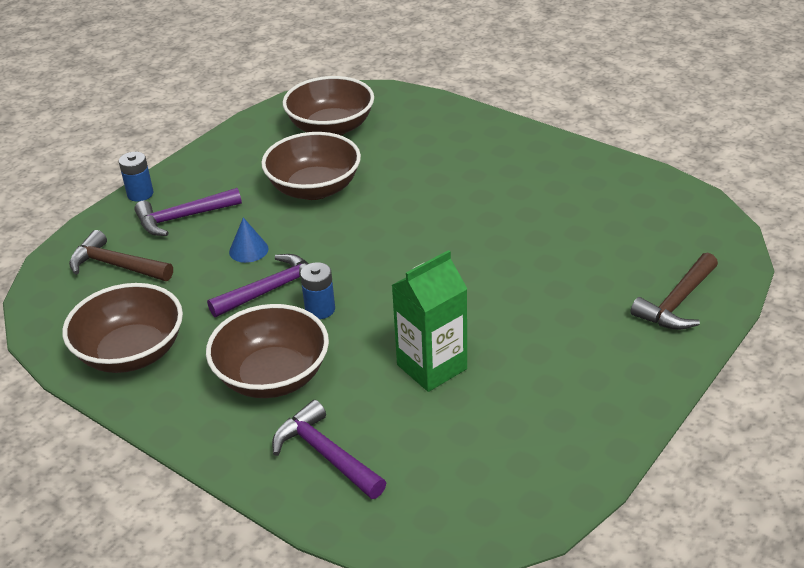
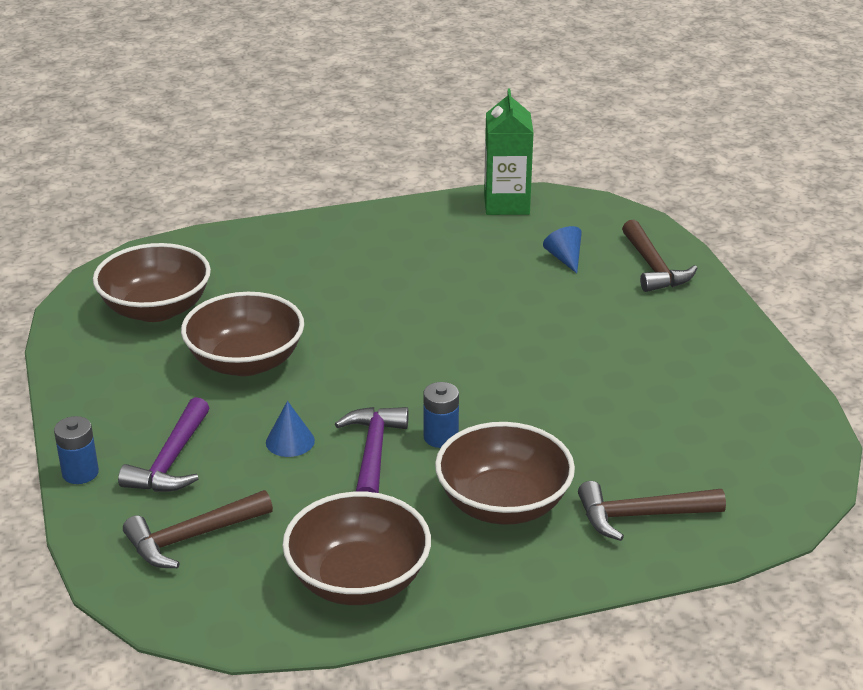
camera: 55 degrees left, 5 degrees down
(325, 454) = (641, 515): purple hammer -> brown hammer
(432, 367) = (593, 412): green carton -> green carton (506, 204)
(623, 252) = (564, 258): none -> blue cone

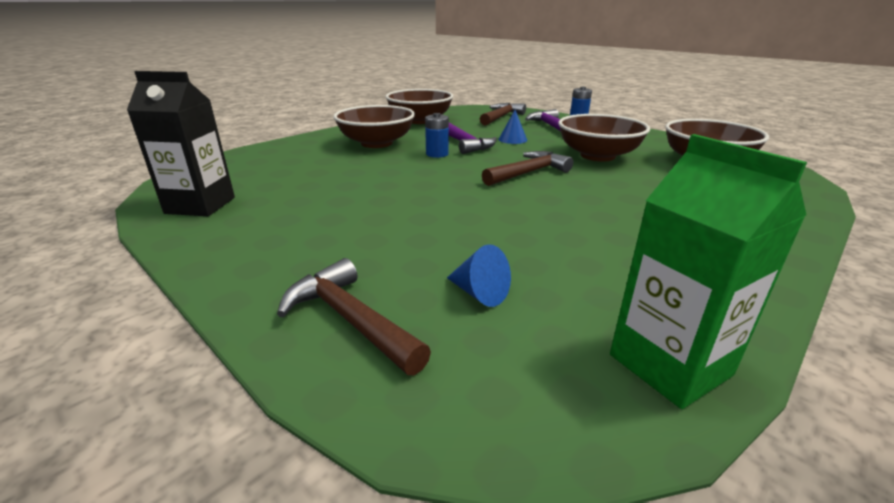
camera: 150 degrees right, 5 degrees down
(641, 515) = (295, 152): brown hammer -> brown hammer (528, 173)
(767, 418) = (200, 205): none -> black carton

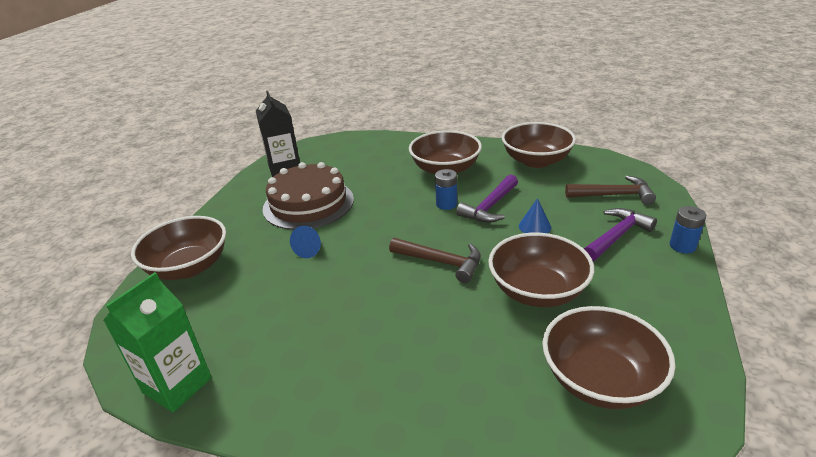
camera: 65 degrees right, 5 degrees up
(323, 206) = (308, 203): none -> brown cake
(350, 319) = (189, 267): brown hammer -> brown bowl
(479, 293) = (226, 298): blue cone -> blue cone (310, 249)

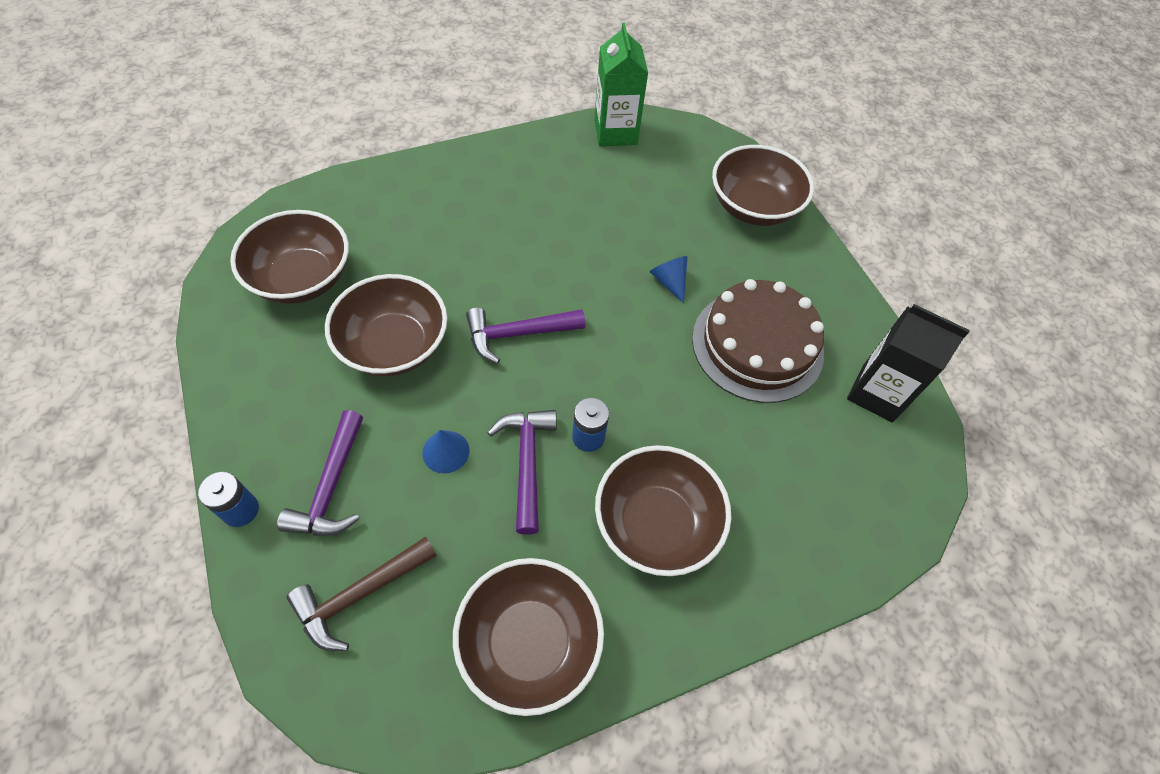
camera: 135 degrees right, 25 degrees up
(441, 262) = (518, 334): brown hammer -> purple hammer

